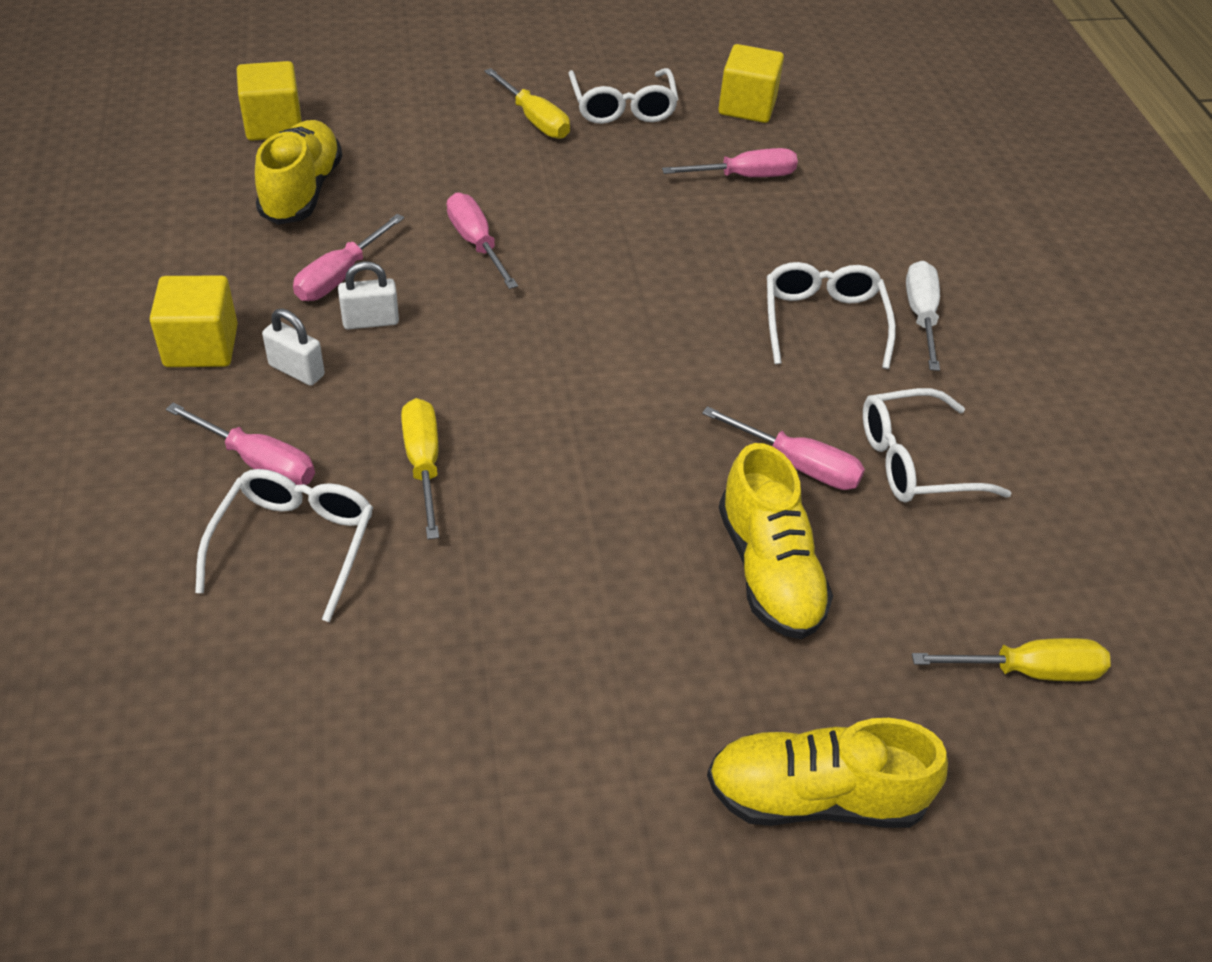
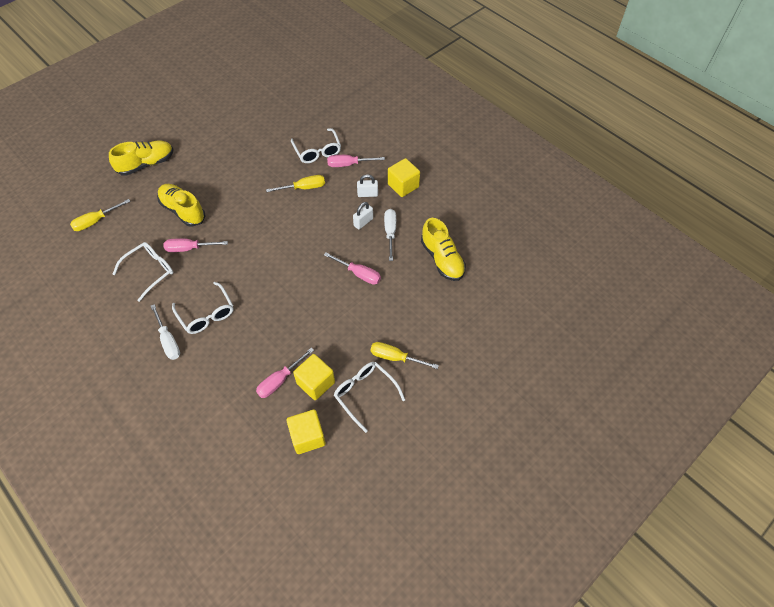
camera: 150 degrees right, 10 degrees up
(274, 125) = (490, 284): yellow cube -> yellow cube (315, 383)
(340, 276) = (390, 232): pink screwdriver -> white screwdriver
(423, 464) = (304, 188): yellow screwdriver -> yellow screwdriver turned 60 degrees counterclockwise

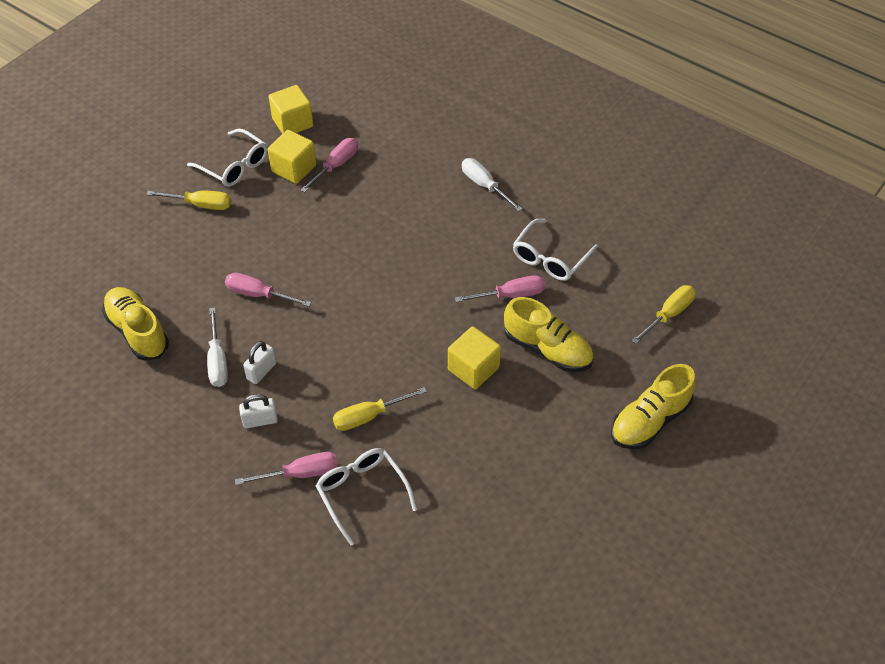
camera: 170 degrees right, 5 degrees down
(206, 314) = (450, 219): white glasses -> none
(403, 185) = (201, 445): yellow cube -> yellow cube (473, 369)

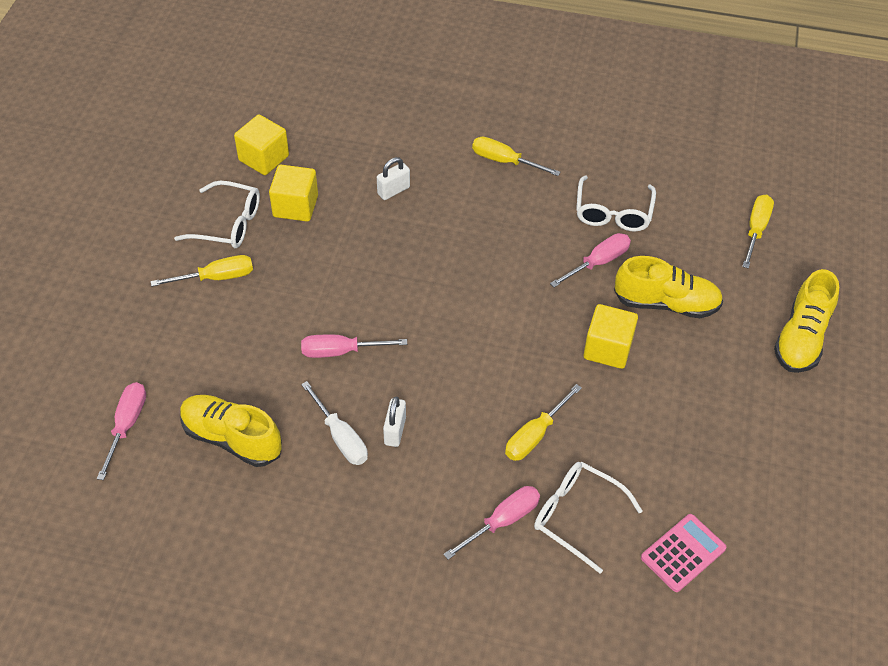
camera: 25 degrees left, 0 degrees up
(260, 421) = (426, 483): white padlock -> white padlock (393, 191)
(336, 165) = (339, 189): pink screwdriver -> pink screwdriver (127, 425)
(430, 557) = (683, 553): none -> pink calculator
(484, 185) = (504, 161): white screwdriver -> yellow screwdriver

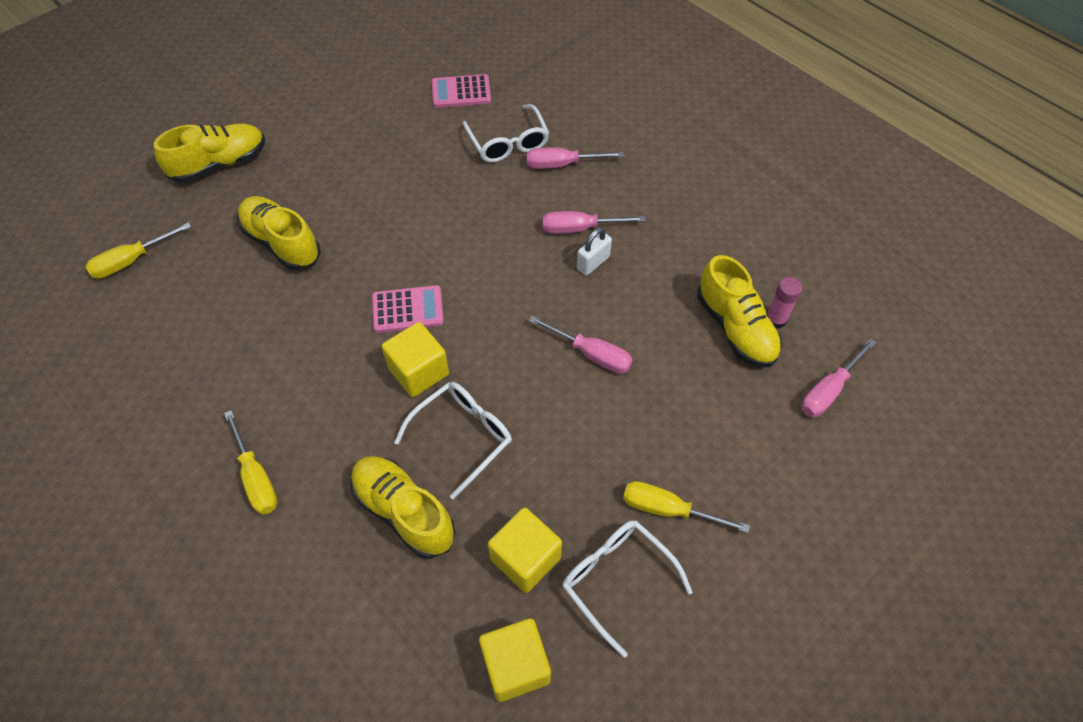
camera: 145 degrees left, 5 degrees up
(199, 466) = (776, 319): none -> pink glue stick
(341, 437) = (641, 281): white screwdriver -> none
(393, 191) = (404, 512): white padlock -> yellow shoe
(513, 308) = (407, 310): none -> pink calculator
(535, 435) = (488, 204): yellow screwdriver -> none
(598, 262) = (293, 309): pink screwdriver -> pink screwdriver (579, 229)
(607, 349) = (368, 234): yellow cube -> yellow cube (418, 371)
(613, 213) = (224, 349): white glasses -> white glasses (462, 436)

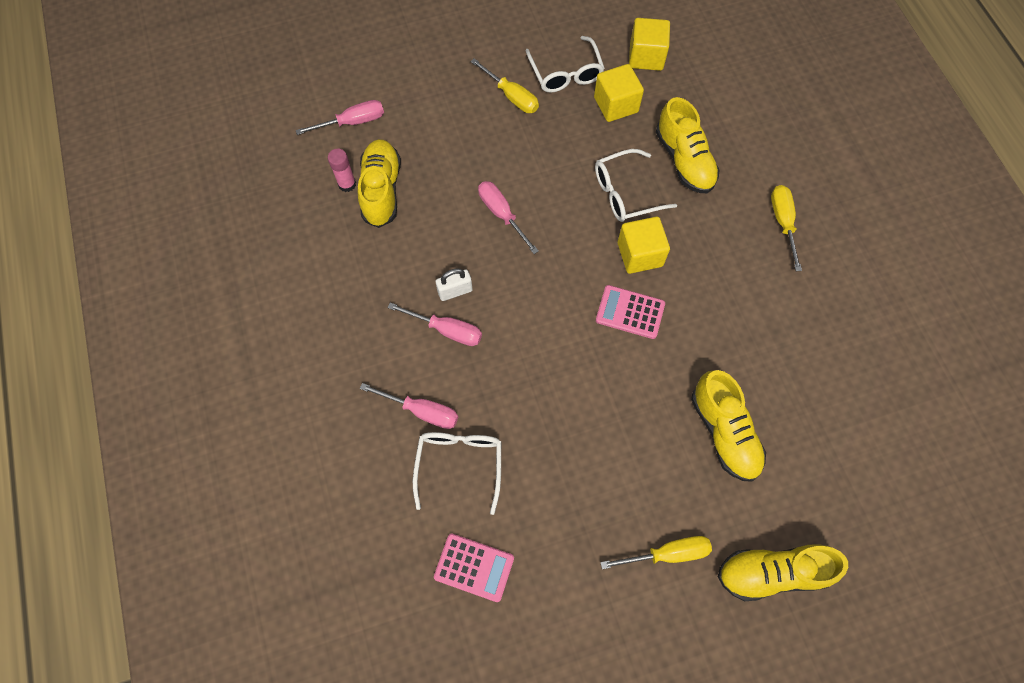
camera: 155 degrees left, 10 degrees up
(131, 261) = (873, 472): yellow screwdriver -> yellow screwdriver (667, 553)

